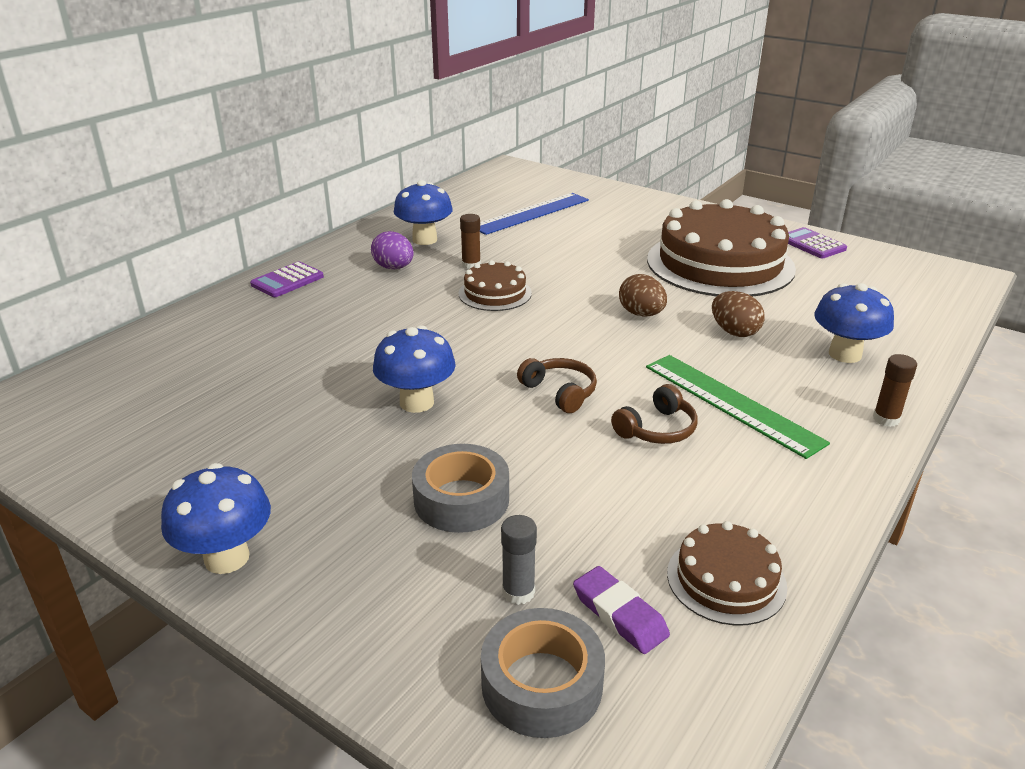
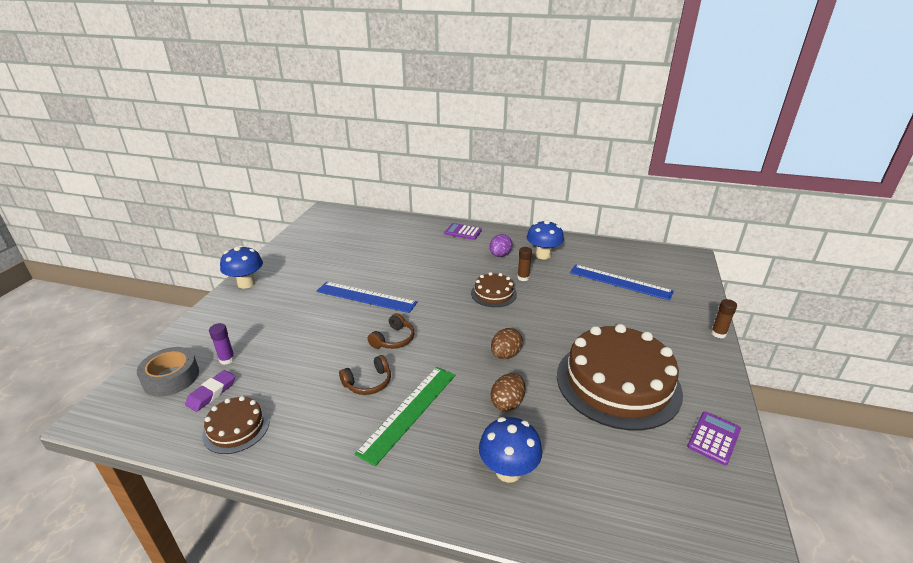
camera: 70 degrees right, 0 degrees up
(416, 402) = (366, 297): blue mushroom -> blue ruler
(461, 499) = (290, 329): grey tape -> none
(518, 592) = (227, 359): grey glue stick -> purple glue stick
(657, 429) = (368, 382): brown headphones -> brown headphones turned 60 degrees counterclockwise
(886, 419) = (419, 500): brown glue stick -> brown glue stick (718, 334)

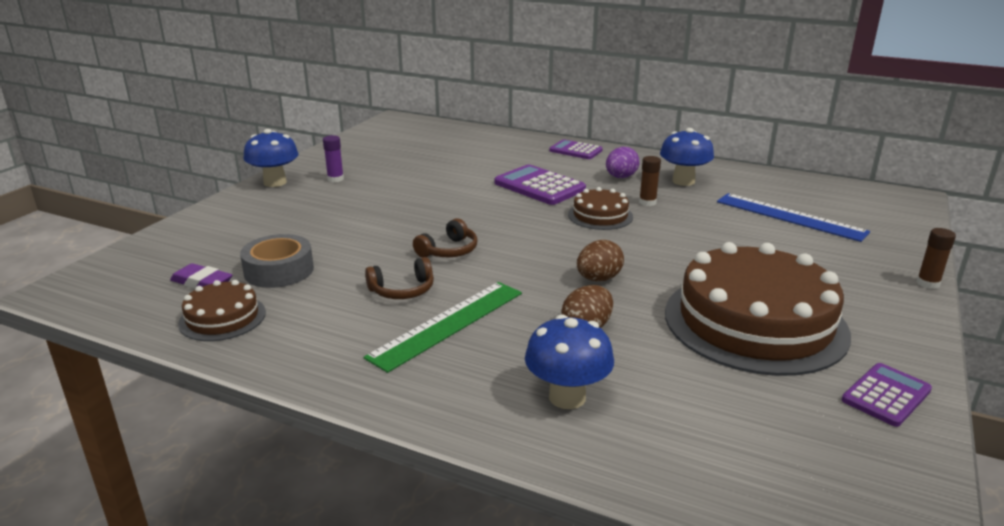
camera: 10 degrees right, 5 degrees down
(171, 377) = (158, 263): grey tape -> grey tape (279, 270)
(211, 393) = (202, 282): purple eraser -> purple eraser turned 75 degrees clockwise
(227, 359) = (230, 252): purple glue stick -> purple glue stick (335, 179)
(366, 297) = (424, 206): blue ruler -> none
(445, 269) = (539, 186): none -> purple calculator

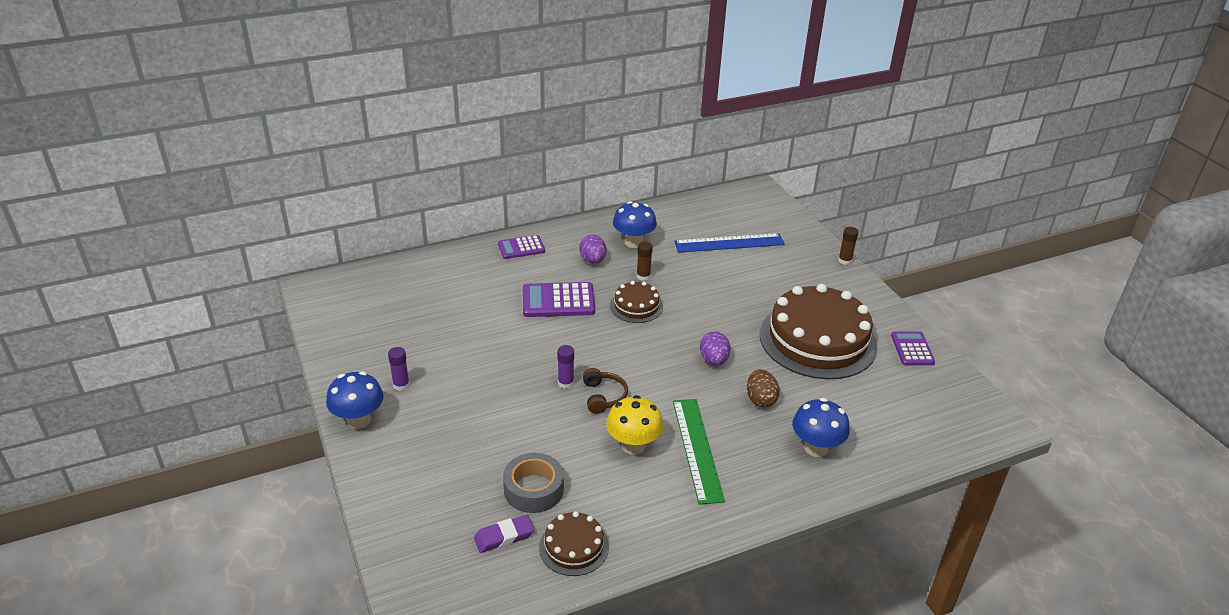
camera: 50 degrees left, 10 degrees up
(402, 290) = (633, 446): brown headphones -> yellow mushroom
(439, 229) = (566, 383): none -> purple glue stick
(598, 279) = (714, 360): brown egg -> purple egg

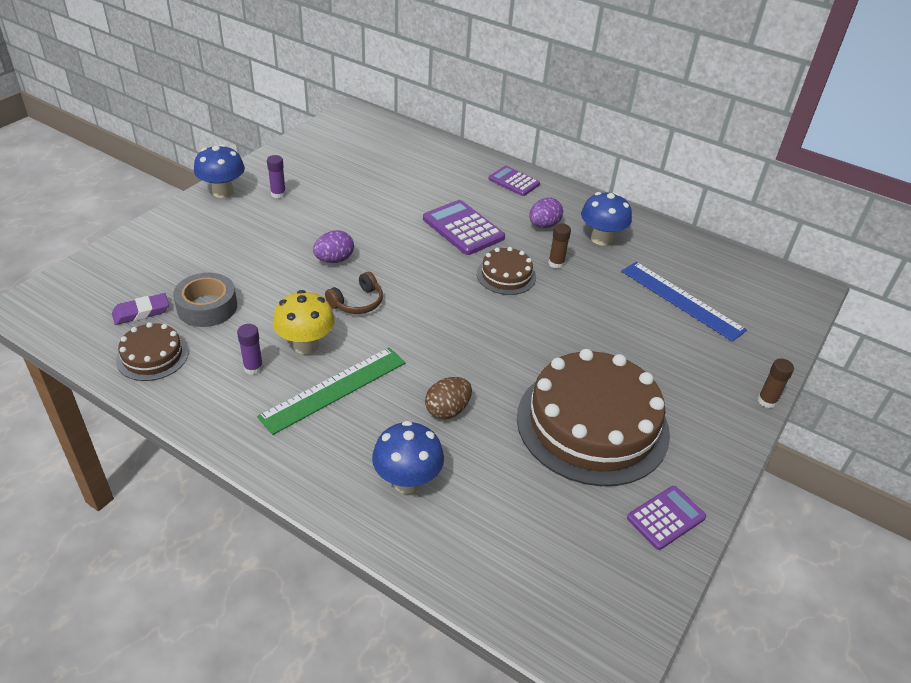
camera: 55 degrees right, 5 degrees up
(504, 536) = (141, 312): purple eraser -> purple eraser turned 60 degrees counterclockwise
(566, 383) = (356, 274): purple glue stick -> purple glue stick (253, 368)
(714, 360) = (477, 355): purple egg -> purple egg (334, 260)

